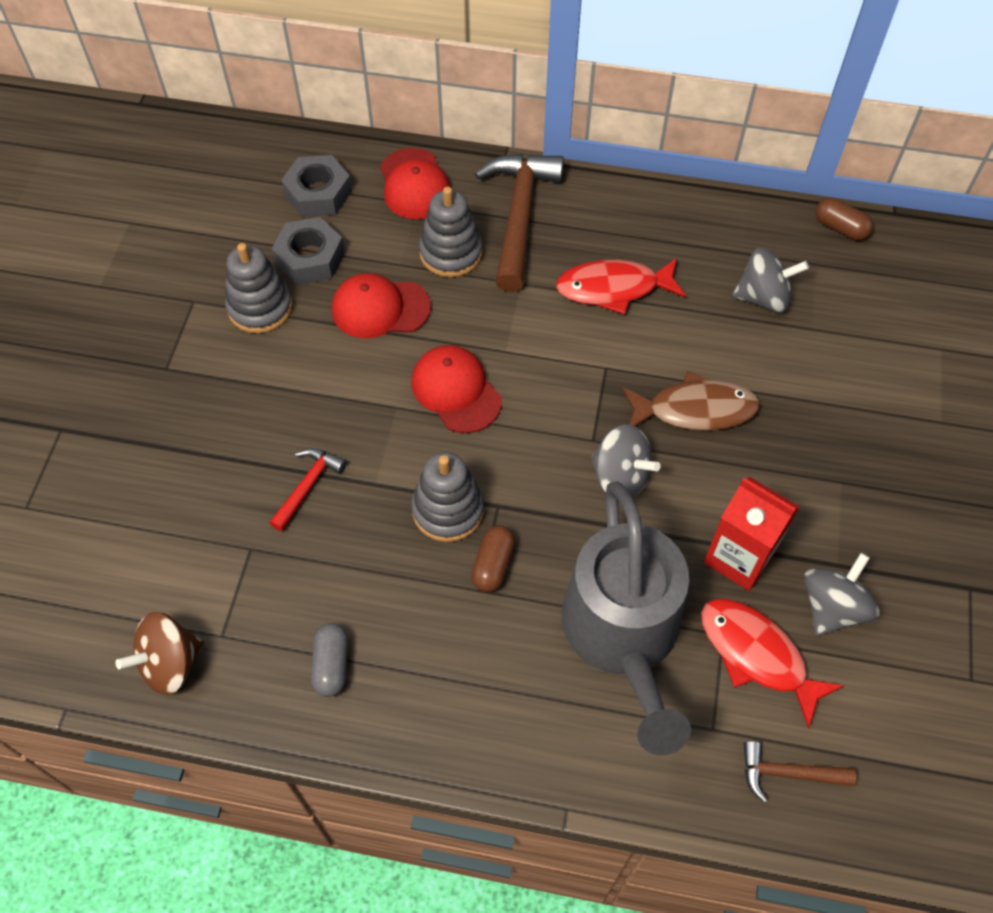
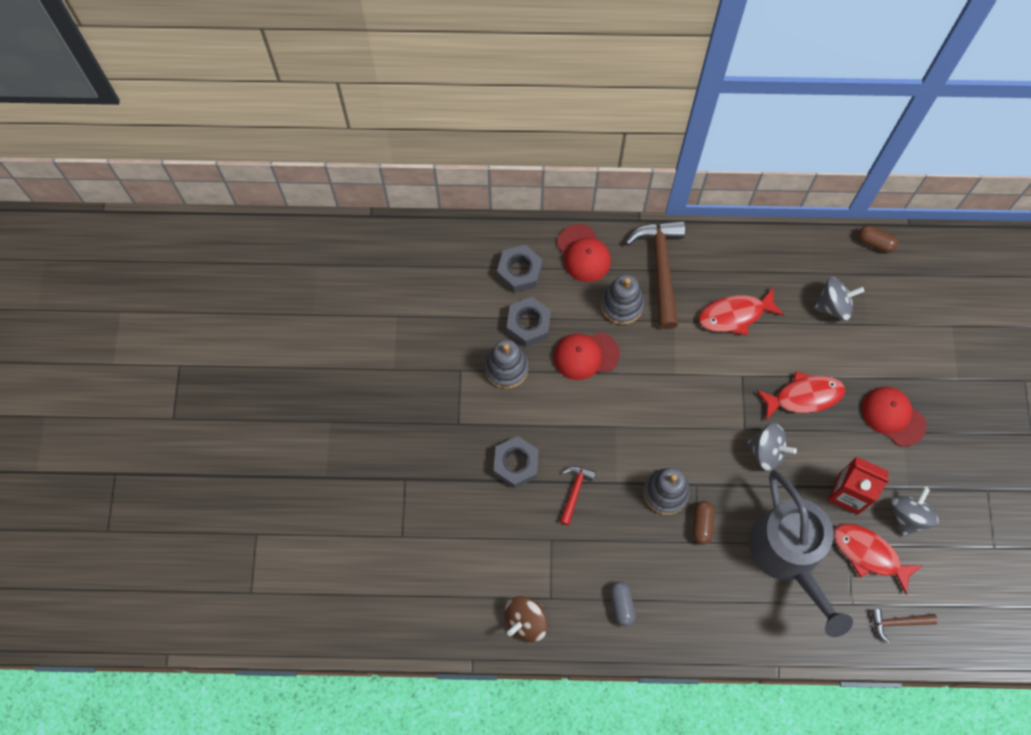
camera: 10 degrees left, 10 degrees up
(231, 434) = (516, 464): none -> grey nut
(456, 391) = (650, 408): red cap -> red cap (893, 416)
(695, 410) = (804, 396): brown fish -> red fish

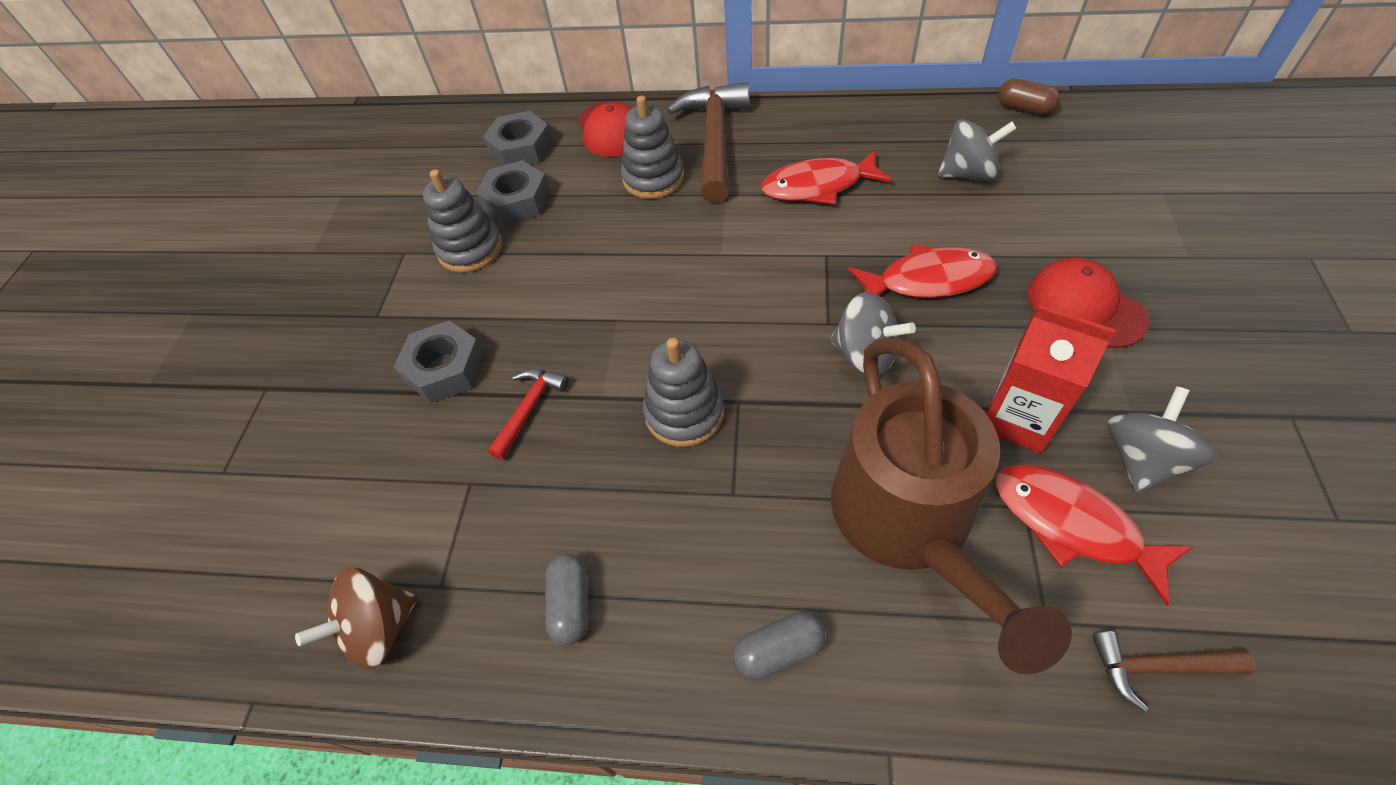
camera: 10 degrees right, 15 degrees down
(586, 355) = (590, 234): red cap -> none
(702, 524) = (743, 464): brown capsule -> none
(726, 623) = (779, 651): none -> grey capsule
(789, 555) = (909, 522): grey watering can -> brown watering can

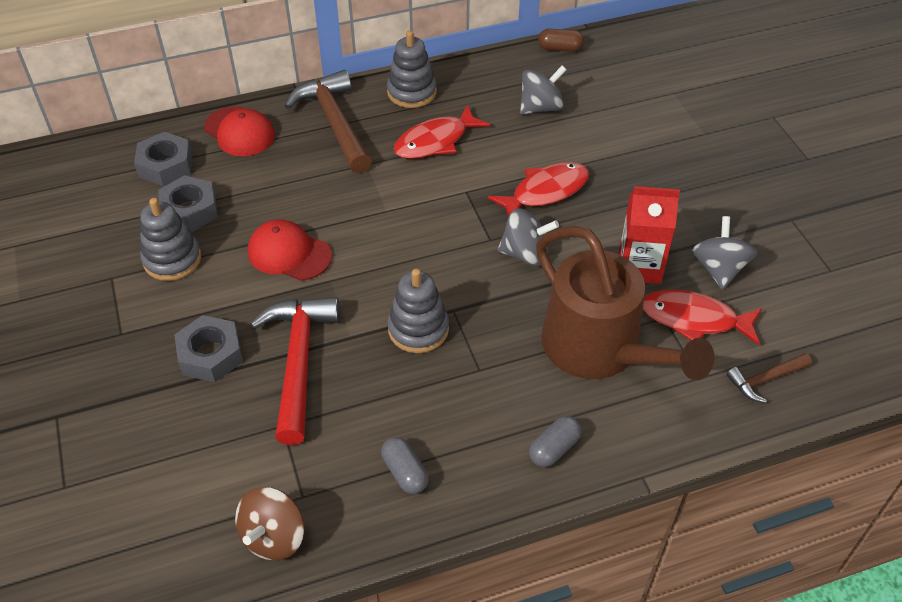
camera: 30 degrees left, 5 degrees down
(529, 409) = (299, 362): red hammer -> red hammer, size x1.98
(653, 178) = (300, 165): grey stacking toy -> grey stacking toy (412, 92)
(1085, 306) = (653, 183): red cap -> red cap (289, 253)

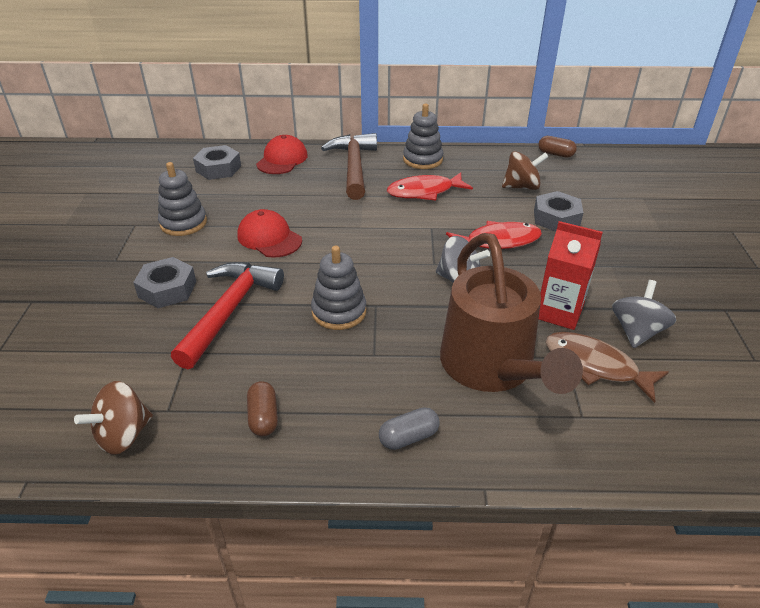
camera: 20 degrees right, 10 degrees down
(190, 210) = (216, 197): grey nut -> grey nut (556, 218)
(239, 132) = (282, 159): red cap -> red cap turned 135 degrees counterclockwise
(405, 472) = (263, 417): grey capsule -> brown capsule
(540, 107) = (521, 187): grey spinning top -> brown spinning top
(694, 319) = (595, 366): red fish -> brown fish
(765, 379) = (651, 436): brown hammer -> none

